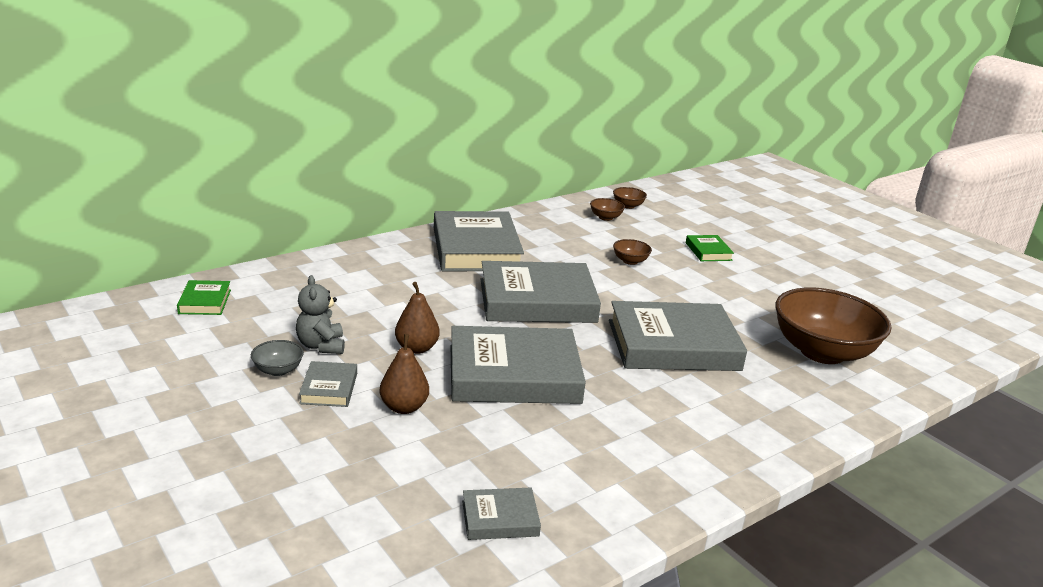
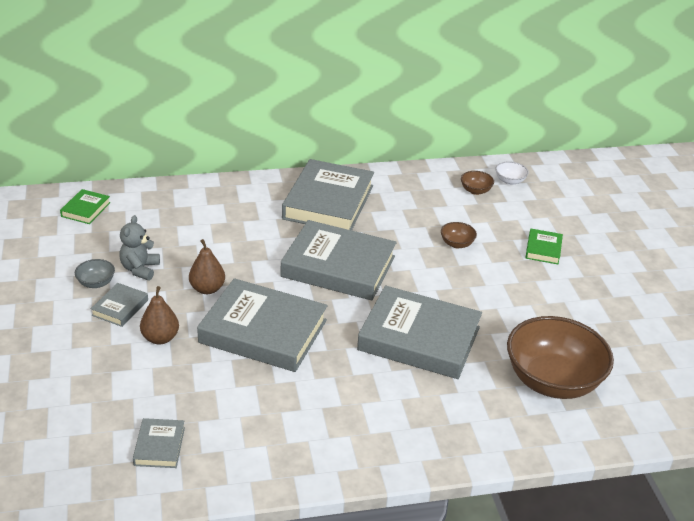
camera: 25 degrees right, 10 degrees up
(500, 518) = (159, 446): grey book -> grey book turned 75 degrees clockwise
(628, 206) = (510, 181): brown bowl -> white bowl

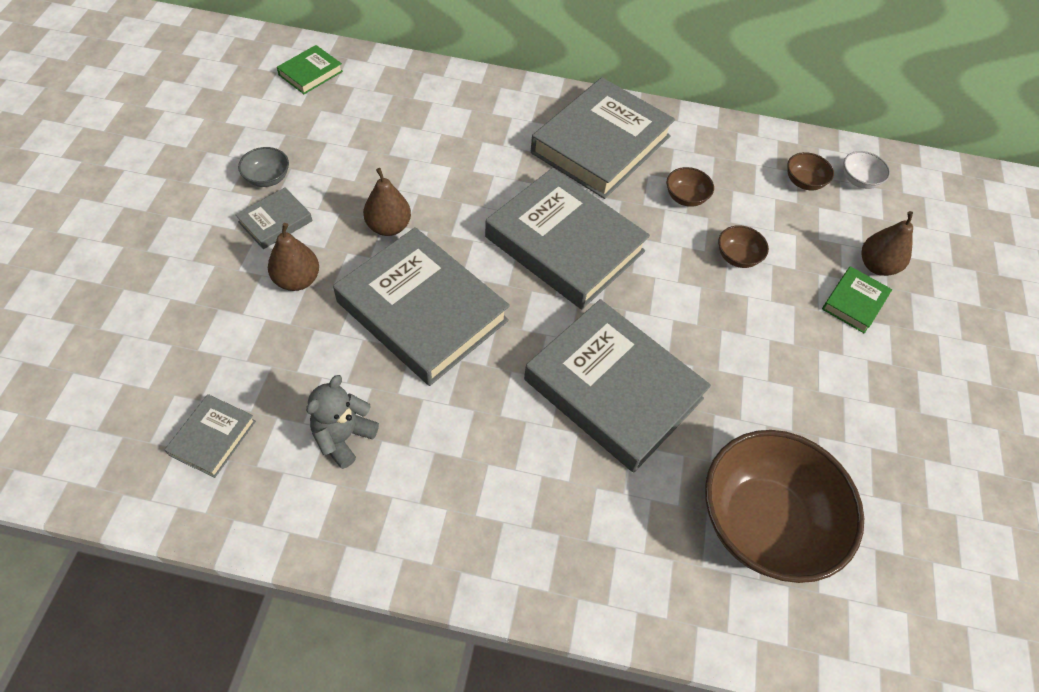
camera: 20 degrees right, 20 degrees up
(140, 269) = (326, 174): grey teddy bear -> grey teddy bear (343, 437)
(404, 219) = (685, 197): none -> brown bowl
(546, 226) = (876, 266): none -> brown pear

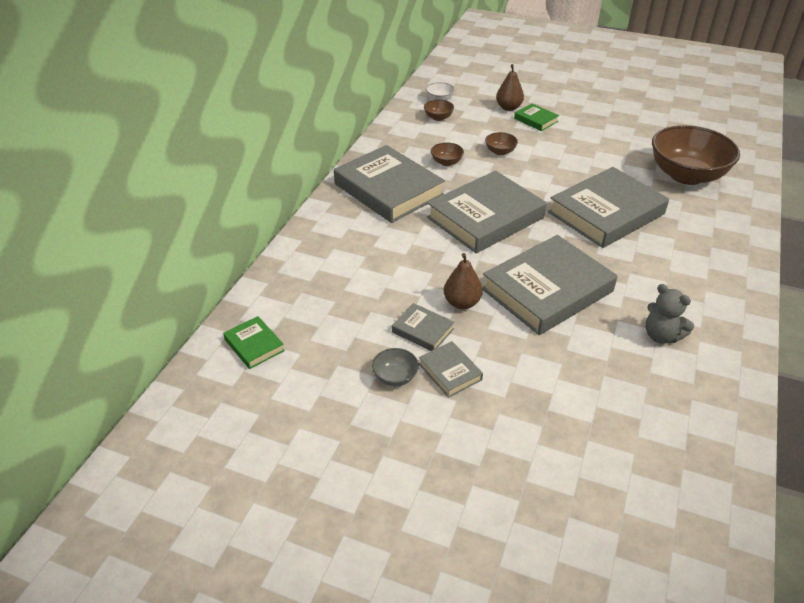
camera: 75 degrees left, 15 degrees down
(213, 438) = (674, 409): grey book -> grey book (423, 330)
(297, 280) = (517, 358): brown pear -> none

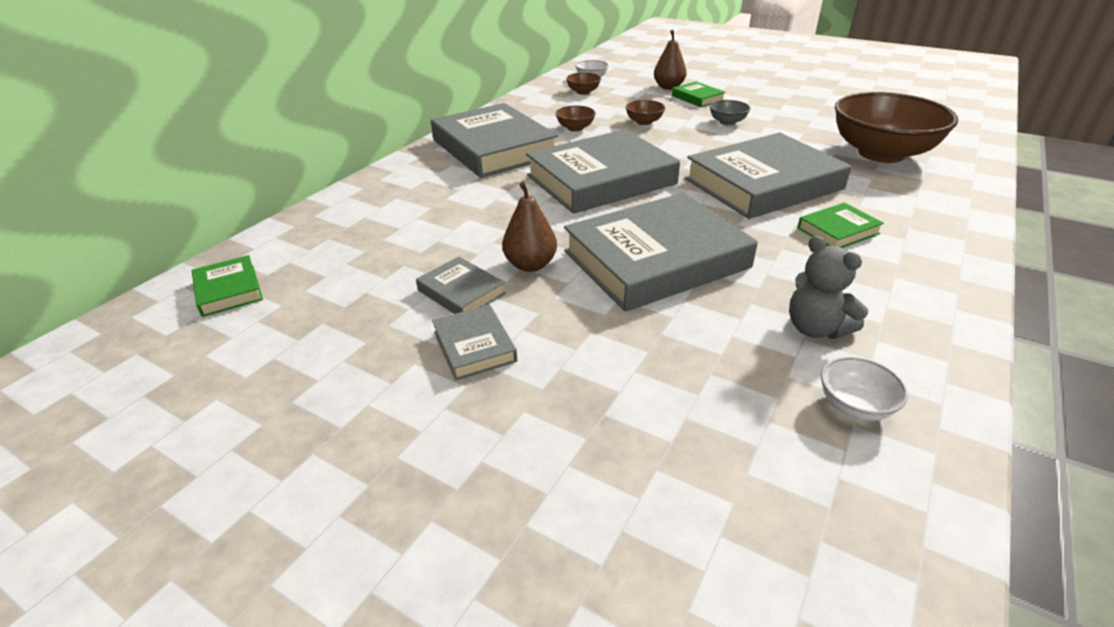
camera: 10 degrees right, 5 degrees down
(395, 377) = (392, 345): grey bowl -> grey bowl (727, 122)
(665, 254) = (838, 231): none -> green book
(691, 387) = (854, 406): none -> white bowl

